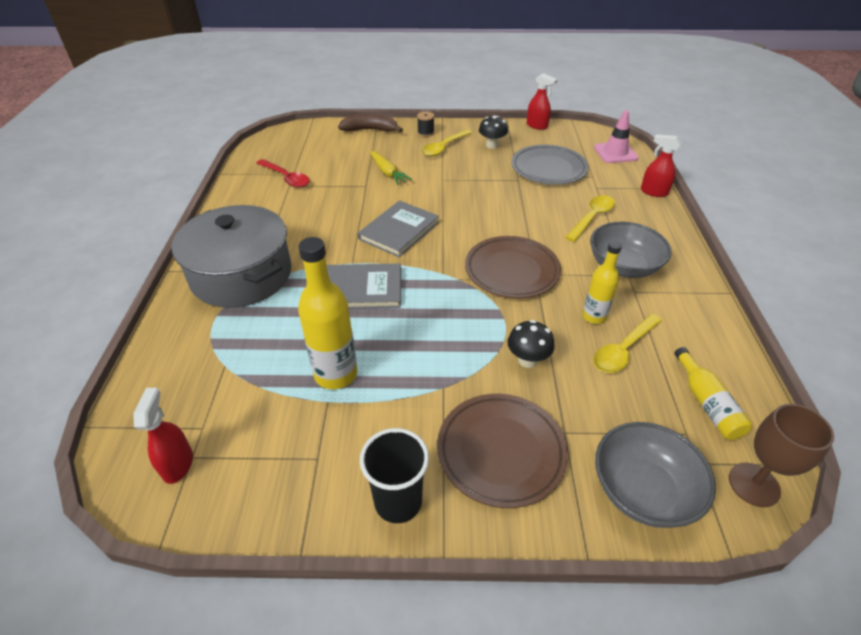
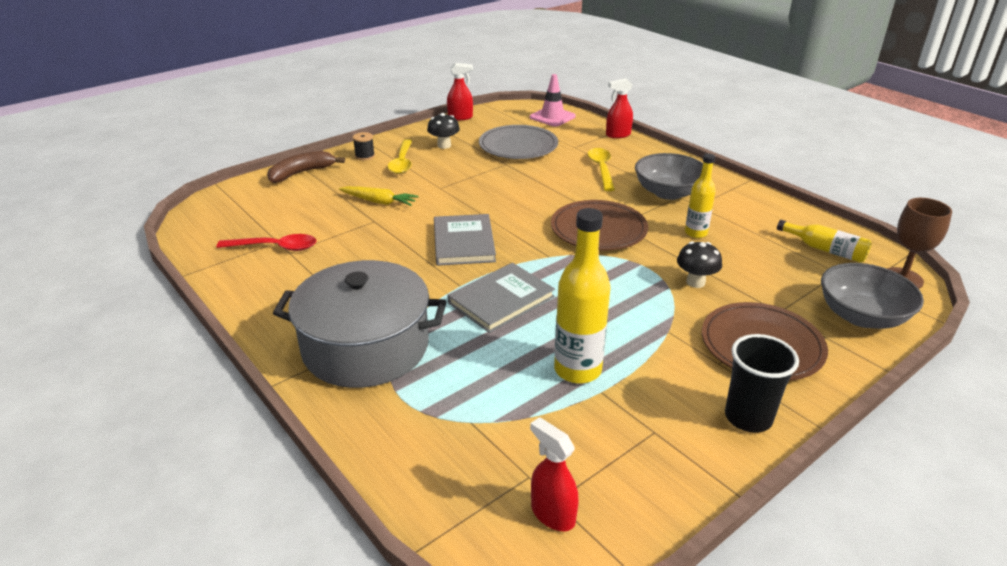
camera: 40 degrees left, 10 degrees down
(623, 350) = (741, 244): yellow spoon -> none

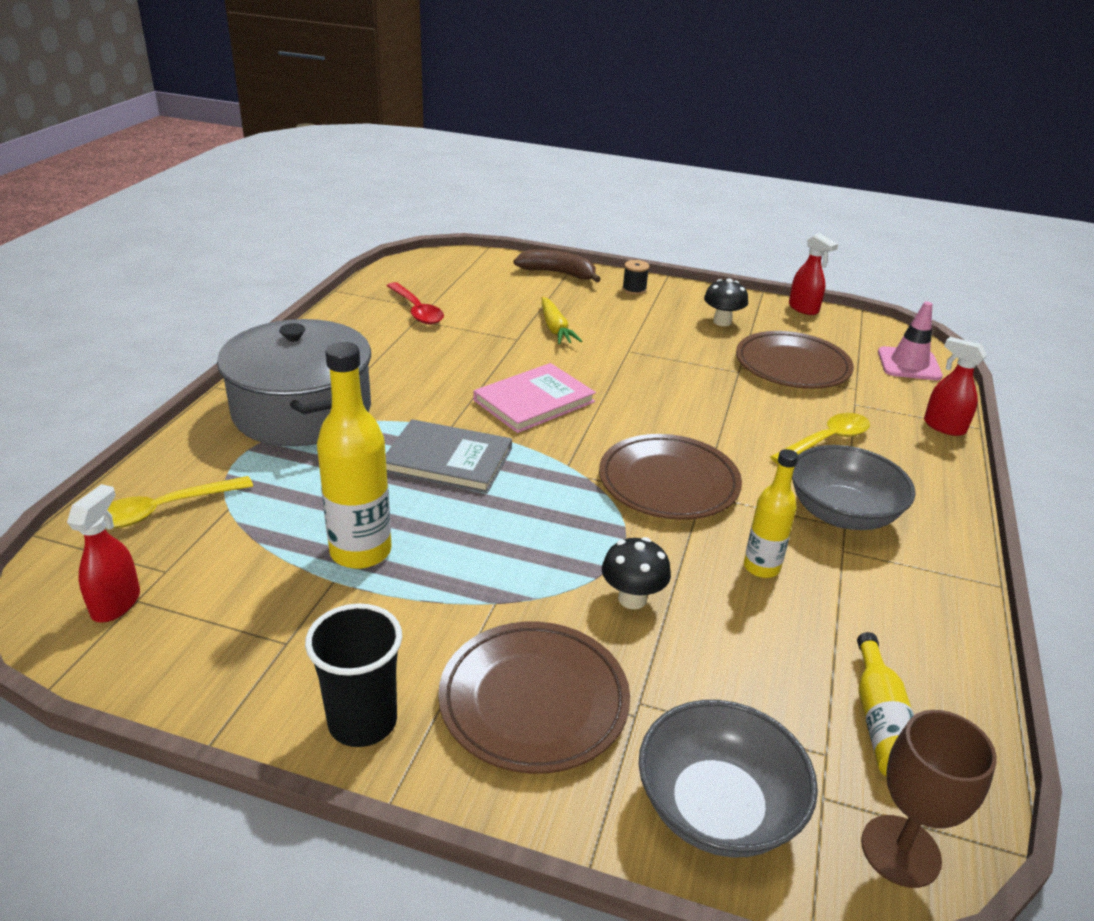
camera: 55 degrees right, 0 degrees up
(402, 162) = (650, 312): yellow spoon -> yellow spoon (165, 510)
(463, 242) = (534, 401): grey book -> pink book
(518, 146) = (792, 366): grey plate -> brown plate

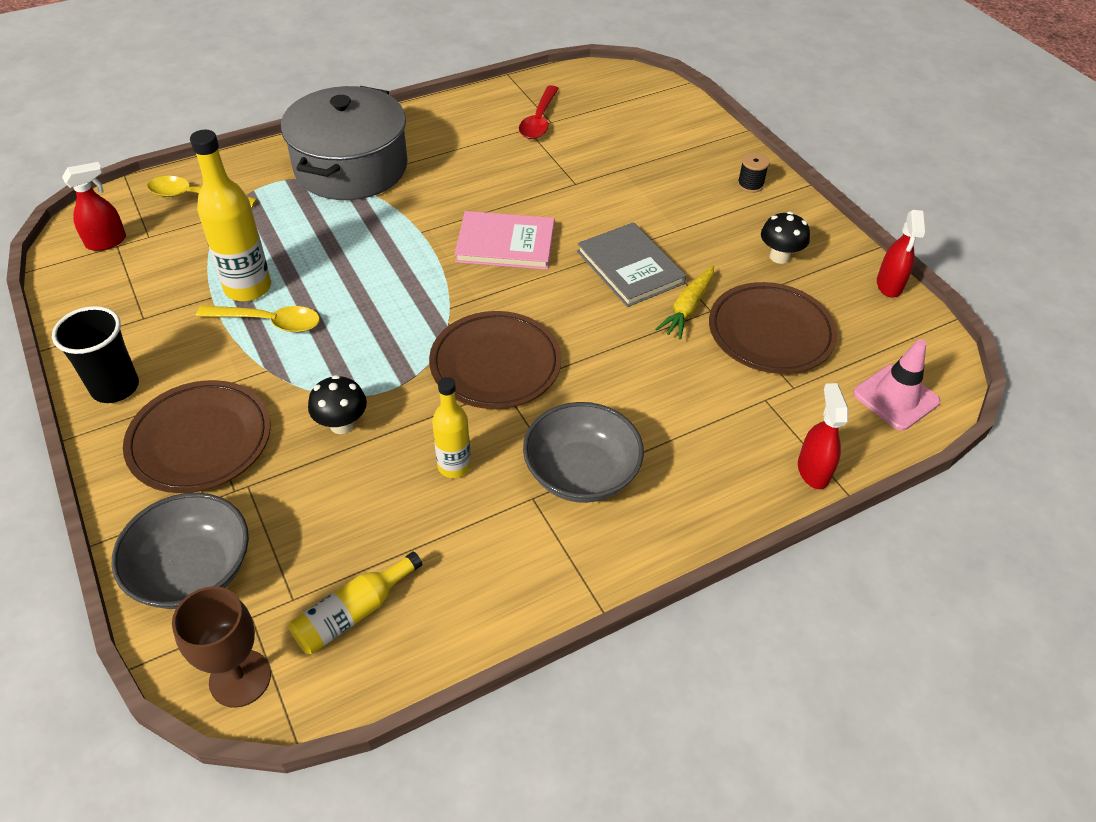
camera: 45 degrees right, 15 degrees up
(448, 460) = (382, 256): grey book -> grey book (630, 267)
(555, 329) = (620, 189): yellow carrot -> yellow carrot (687, 308)
(558, 273) = (707, 136): brown banana -> none
(826, 441) = (676, 413): yellow spoon -> yellow spoon (268, 322)

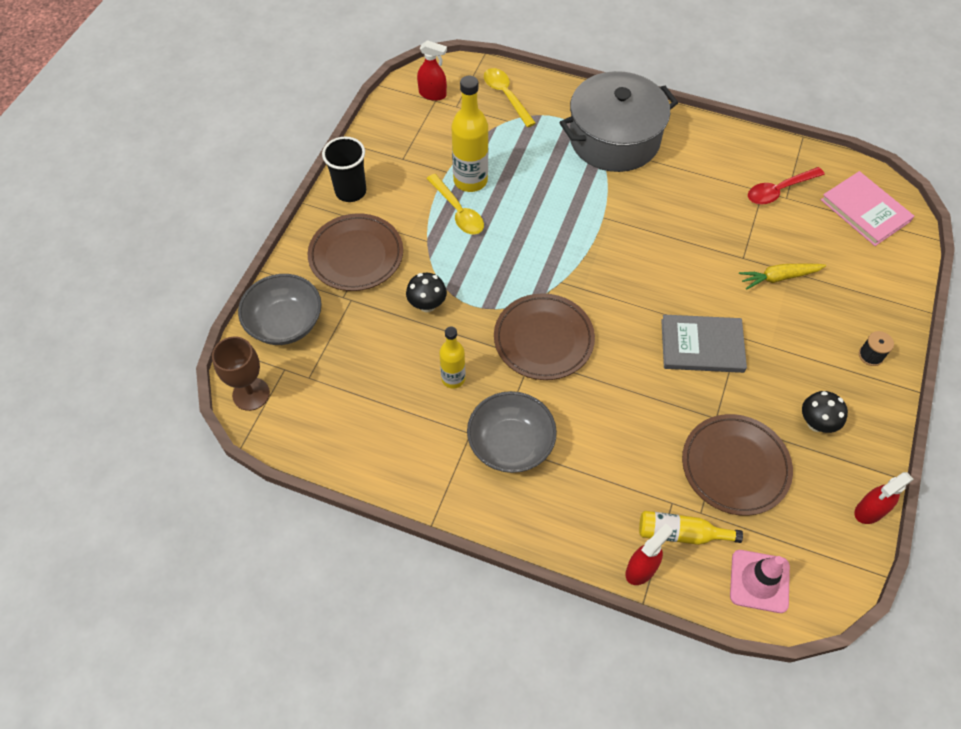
camera: 50 degrees right, 10 degrees up
(353, 613) = (325, 410): yellow bottle -> yellow bottle (681, 533)
(505, 244) = (644, 266): pink book -> pink book (865, 210)
(630, 267) = (702, 345): grey book -> grey book turned 75 degrees clockwise
(687, 308) = (702, 404): yellow carrot -> yellow carrot (779, 278)

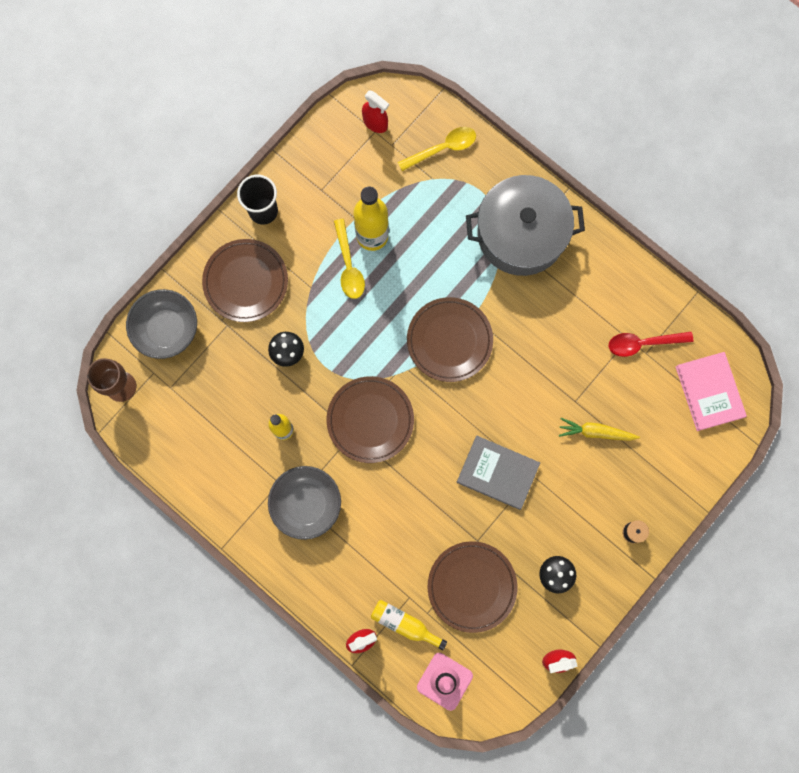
camera: 20 degrees right, 20 degrees up
(506, 96) = (442, 148): yellow spoon -> yellow spoon turned 75 degrees clockwise
(590, 244) = (449, 340): none -> brown plate

